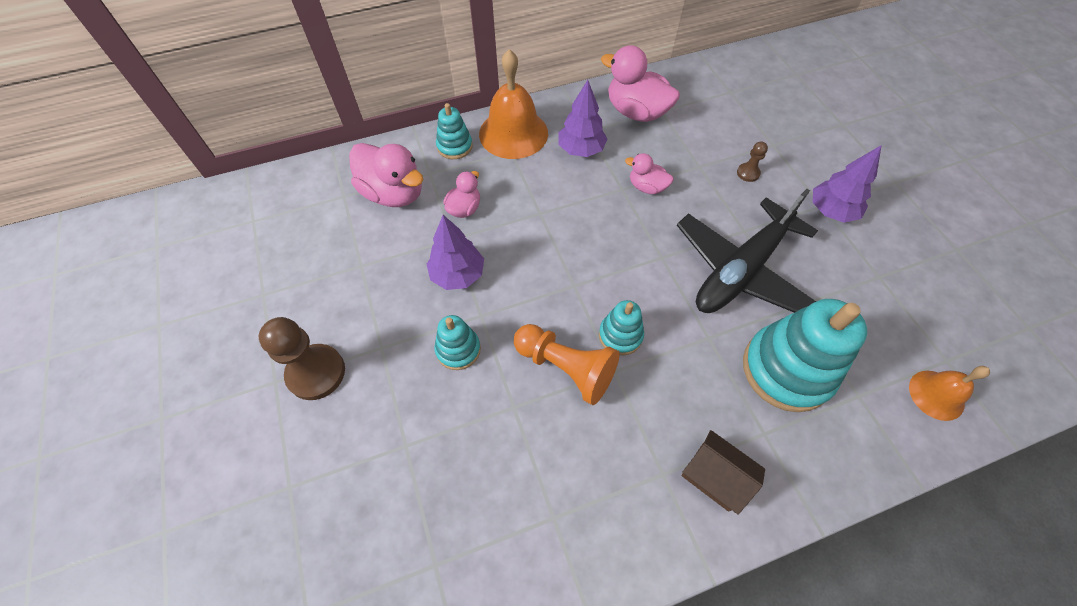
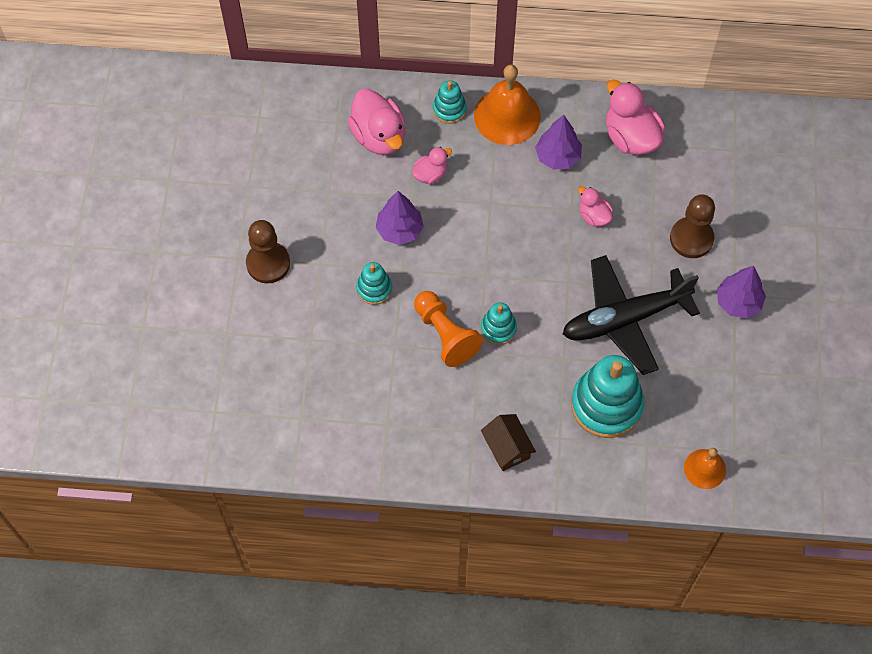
camera: 25 degrees right, 5 degrees up
(748, 173) = (691, 239): brown pawn -> brown pawn, size x2.05

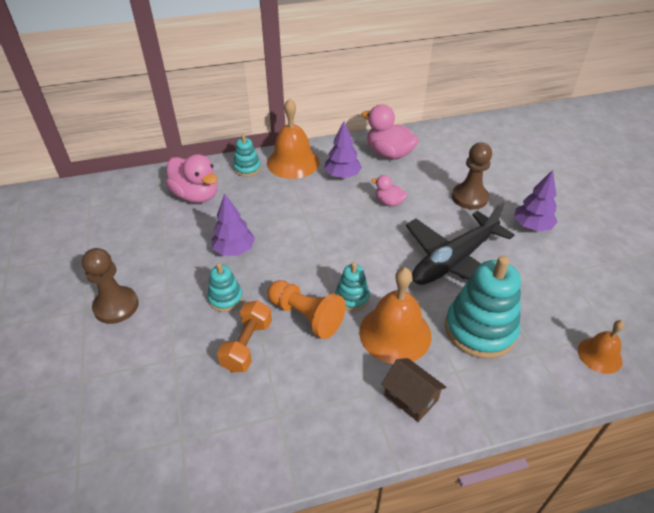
camera: 20 degrees left, 20 degrees down
(380, 348) = (247, 345): none -> orange dumbbell
(430, 174) = (247, 208): pink duck -> none
(522, 381) = (395, 333): none -> orange bell

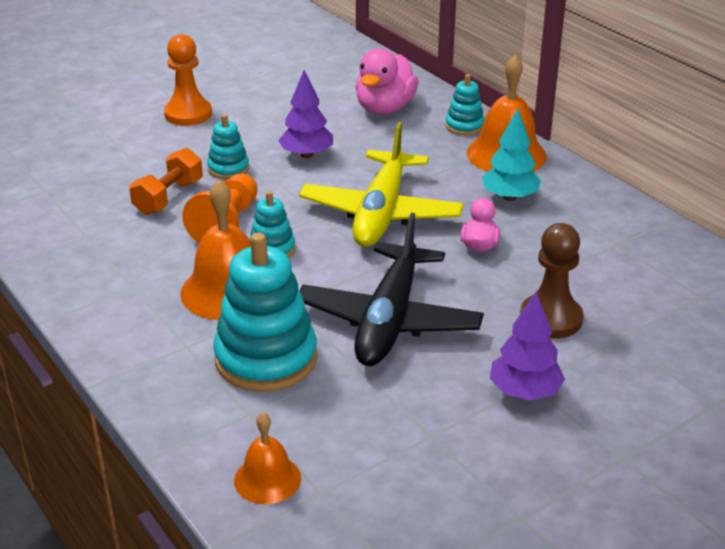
camera: 70 degrees right, 10 degrees down
(116, 306) = (188, 114): brown pawn -> orange pawn
(247, 345) = (168, 197): orange dumbbell -> orange dumbbell turned 60 degrees counterclockwise
(333, 233) = (381, 213): none -> yellow plane
(342, 175) = (509, 197): purple tree -> turquoise tree
(389, 154) = (600, 226): pink duck -> none
(411, 397) = (136, 317): brown house -> none
(453, 261) = (389, 320): black plane -> black plane turned 105 degrees counterclockwise

